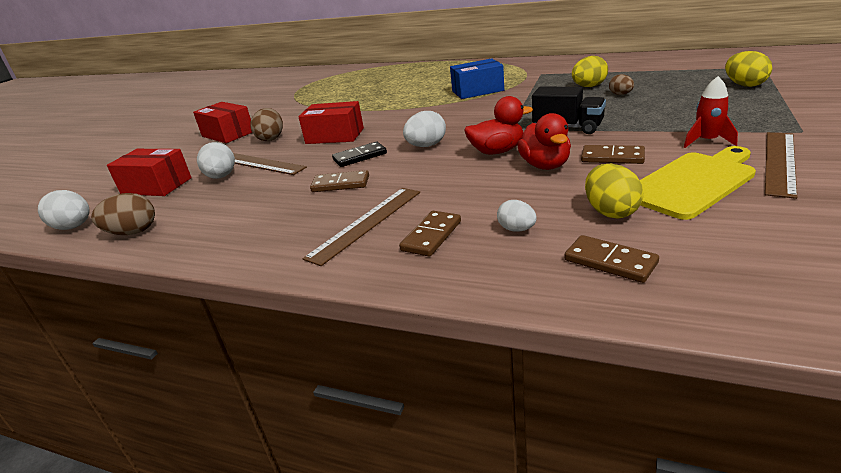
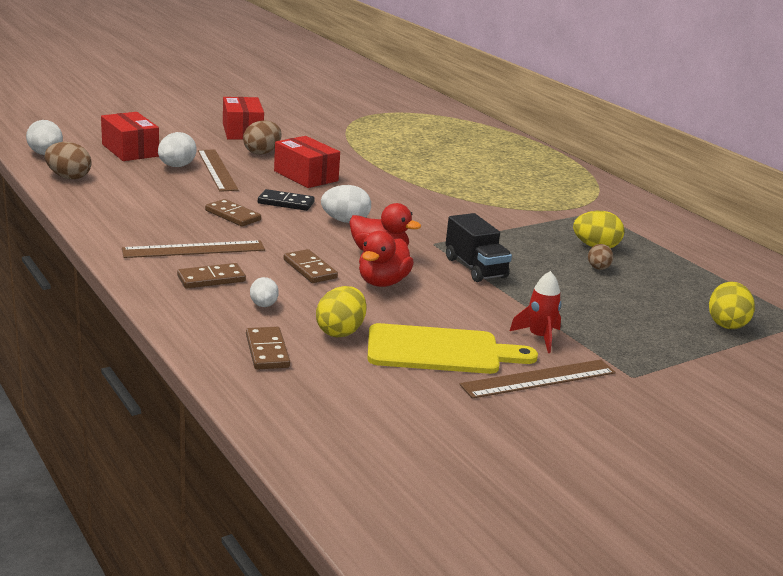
camera: 30 degrees right, 5 degrees down
(477, 91) = (499, 197): blue box -> none
(612, 157) = (441, 305): brown domino -> brown domino (310, 269)

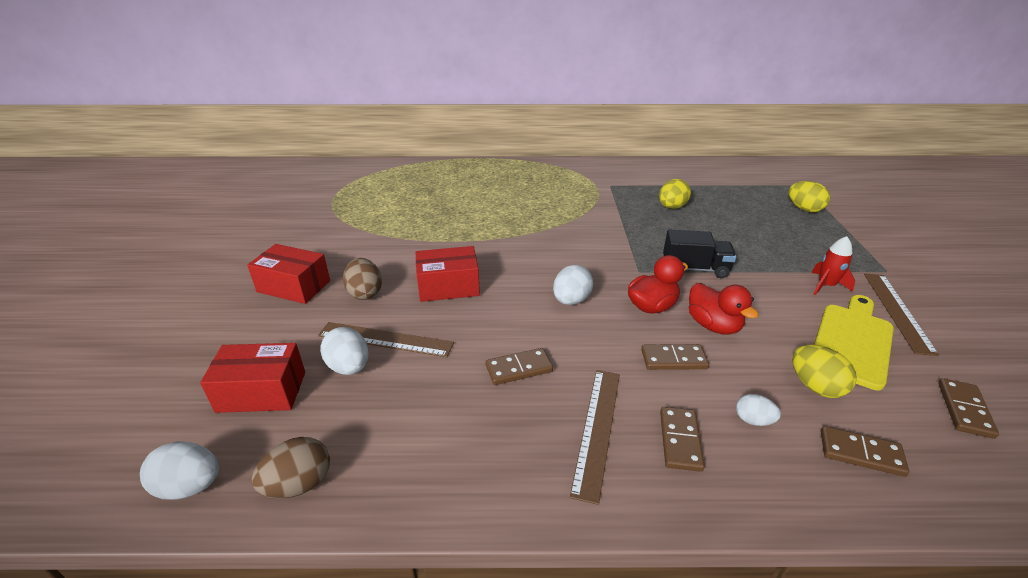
camera: 55 degrees left, 10 degrees up
(286, 203) = (507, 321): black domino -> none
(386, 406) = (965, 410): none -> brown domino
(598, 268) = (709, 220): brown egg -> none

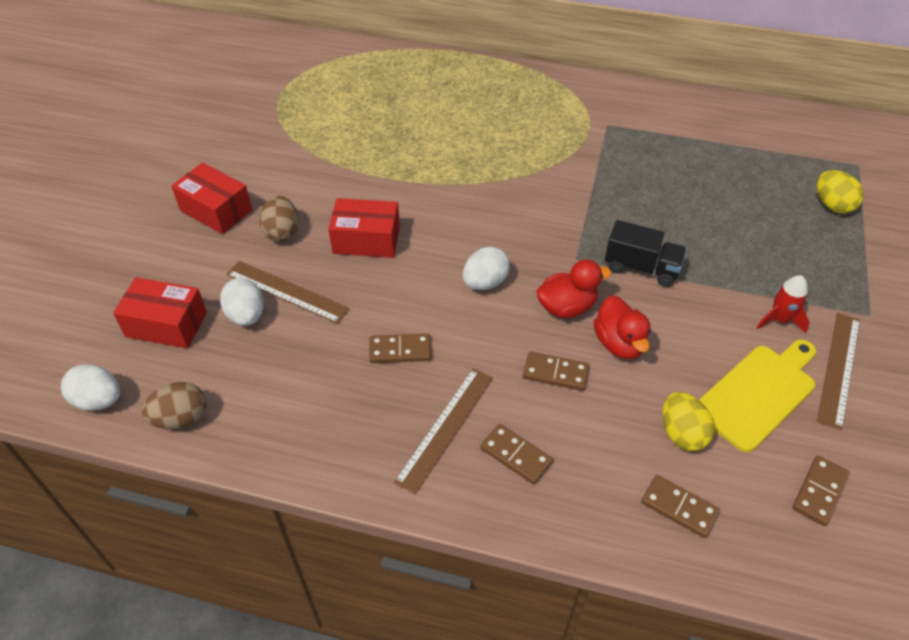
camera: 15 degrees right, 15 degrees up
(671, 207) = (665, 173): yellow egg -> none
(680, 440) = (515, 455): brown domino -> brown domino turned 75 degrees counterclockwise
(753, 420) = (596, 453): white egg -> none

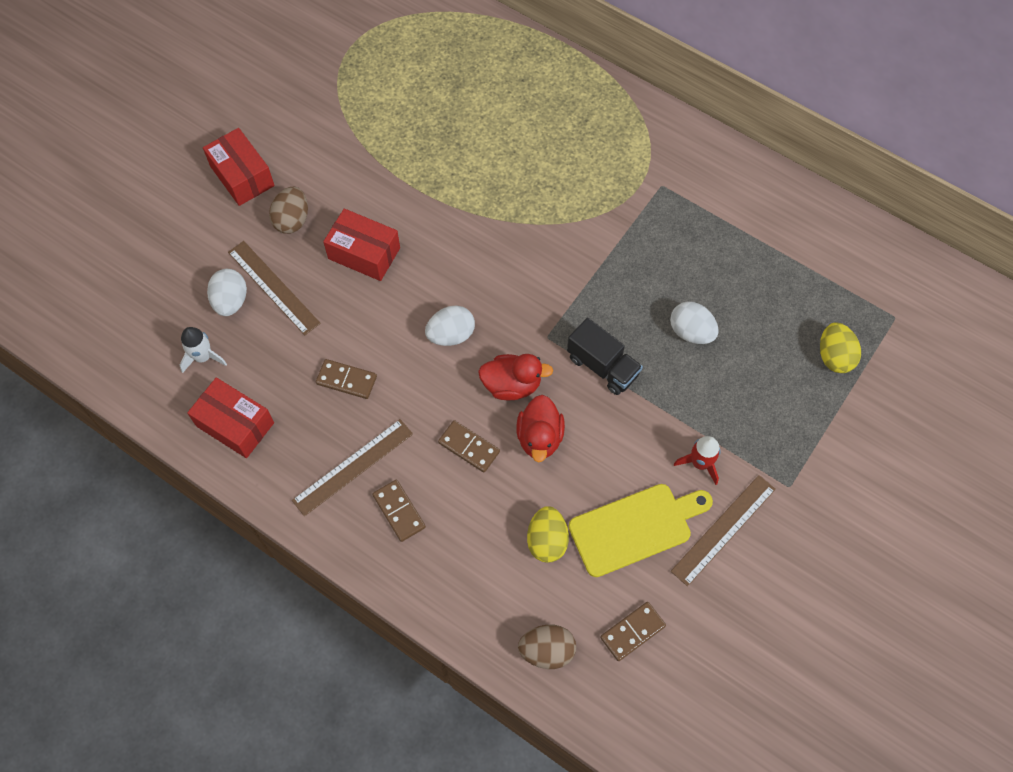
camera: 20 degrees right, 15 degrees up
(98, 400) = (88, 346): white egg -> white egg (691, 332)
(166, 324) = (162, 288): red box -> red box (235, 424)
(181, 418) = (147, 385): brown egg -> brown egg (547, 651)
(236, 374) = (203, 357): none -> white rocket
(679, 507) = (508, 603): brown domino -> none

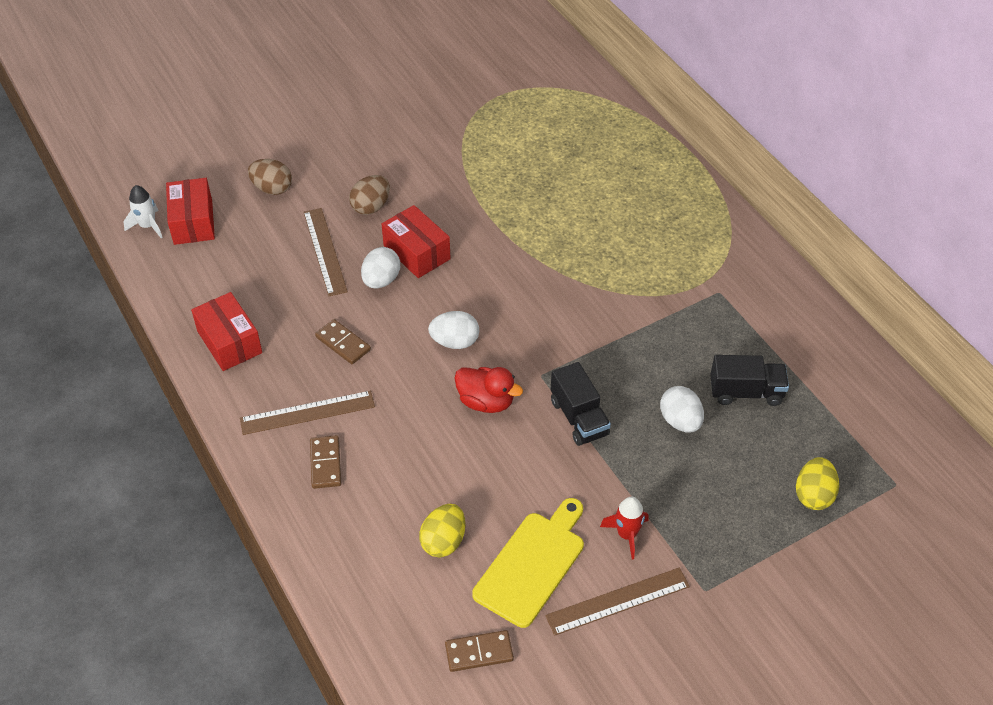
camera: 25 degrees right, 15 degrees down
(203, 357) = (235, 282): white rocket -> white rocket (148, 226)
(231, 301) = (283, 249): white egg -> white egg (381, 280)
(242, 176) = (349, 161): red box -> red box (193, 222)
(469, 447) = (418, 437): brown domino -> none
(539, 437) = (486, 454): red duck -> none
(547, 651) = (389, 634): brown egg -> brown egg (272, 189)
(635, 528) = (532, 564): yellow cutting board -> yellow cutting board turned 60 degrees counterclockwise
(733, 279) = (746, 392): none -> black truck

